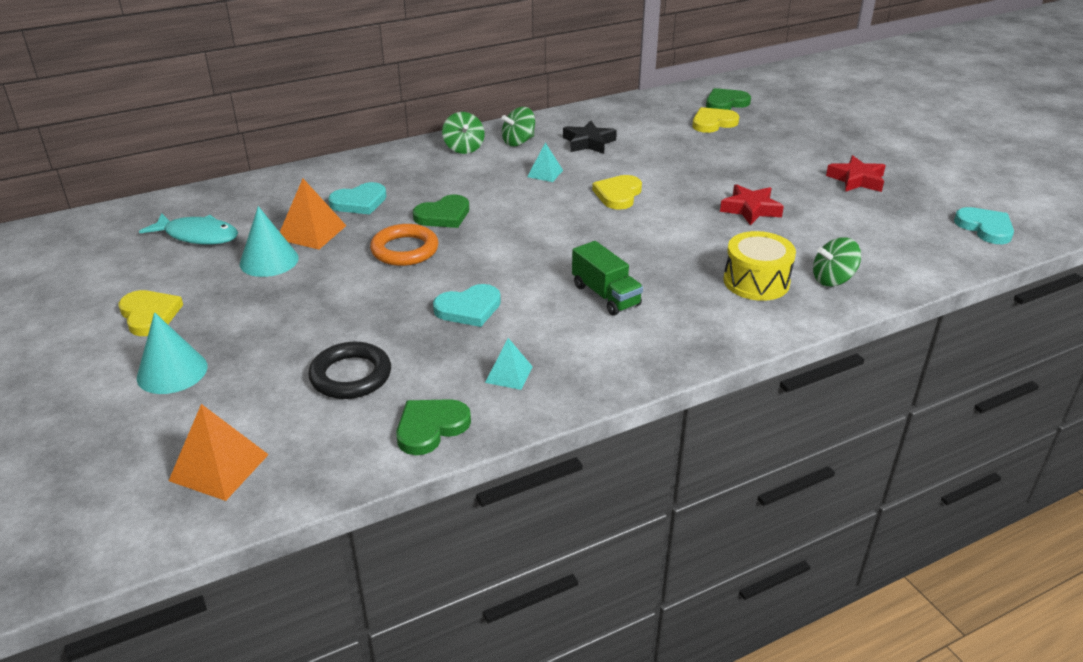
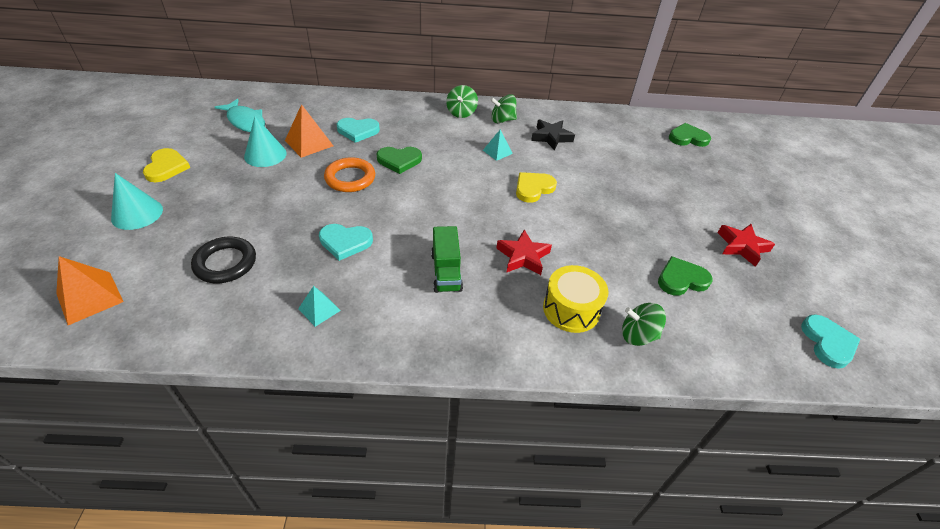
camera: 25 degrees right, 10 degrees up
(430, 427) = (230, 329): green heart -> green heart (681, 279)
(713, 123) = (662, 152): yellow heart -> none
(750, 209) = (625, 240): red star -> red star (523, 256)

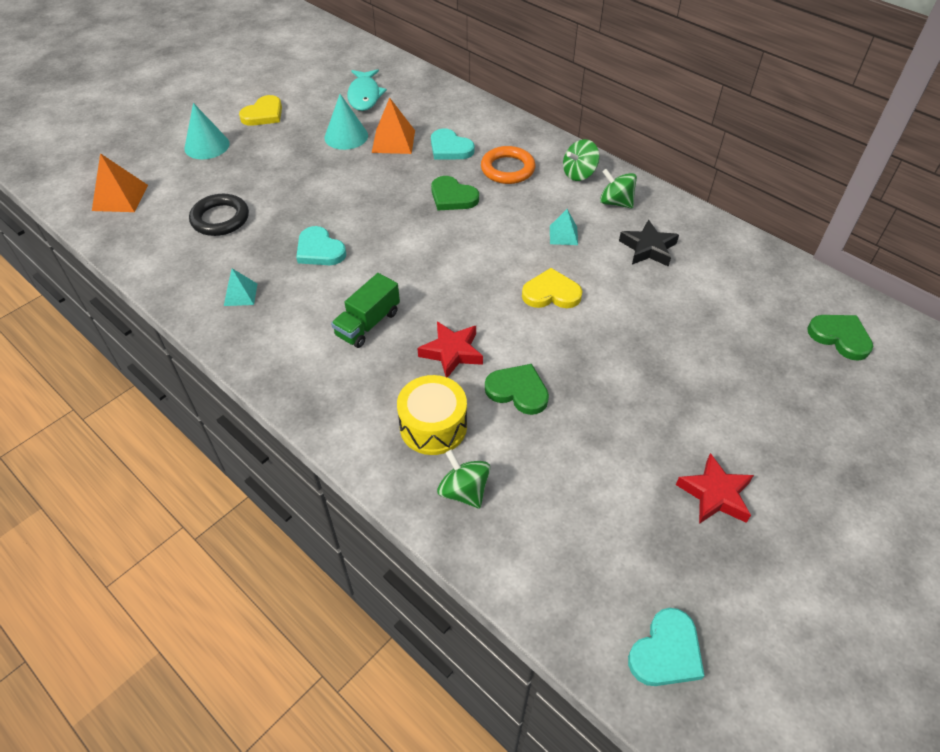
camera: 45 degrees right, 5 degrees up
(350, 178) = (389, 193): orange ring -> orange ring (507, 169)
(681, 279) = (586, 476): green heart -> green heart (518, 391)

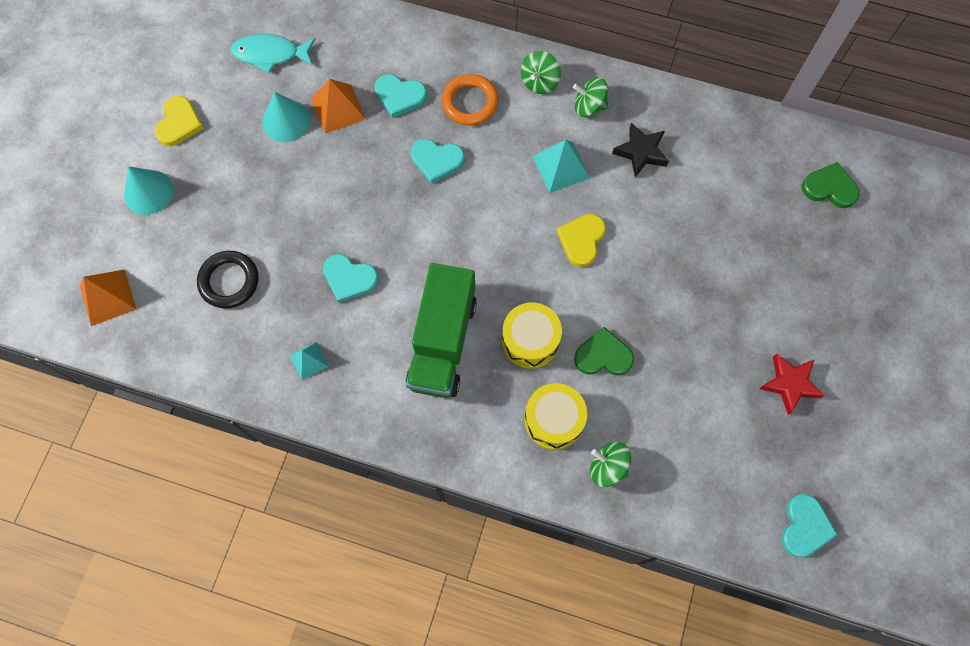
camera: 25 degrees left, 20 degrees up
(364, 96) = (270, 54): turquoise fish -> turquoise fish turned 120 degrees clockwise
(368, 324) = (442, 342): green truck -> green truck, size x1.75
(452, 197) = (436, 161): green heart -> turquoise heart
(452, 352) = (530, 341): red star -> yellow drum
(551, 293) = (581, 240): yellow heart -> yellow heart turned 45 degrees counterclockwise
(563, 235) = (561, 167): turquoise pyramid -> turquoise pyramid, size x1.62

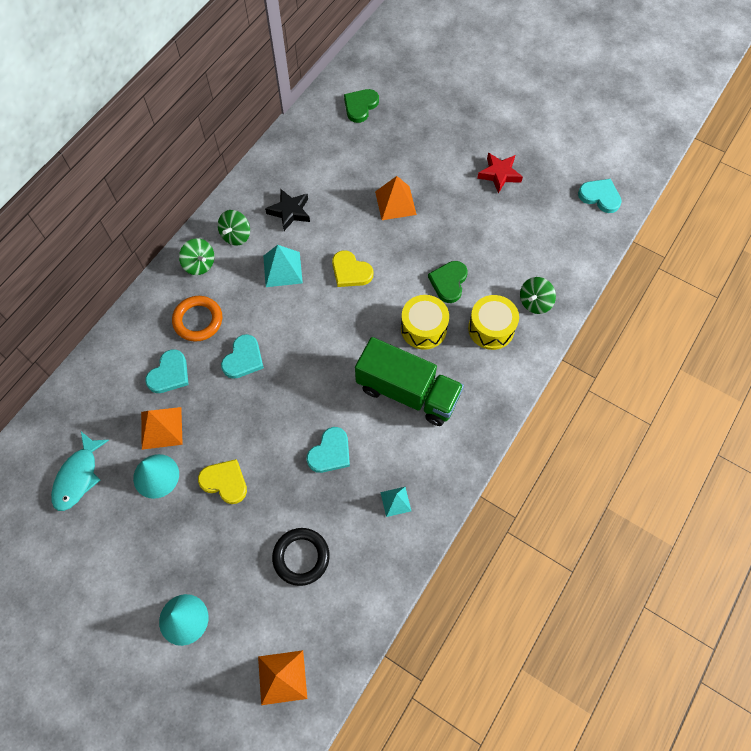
camera: 75 degrees left, 5 degrees down
(179, 123) = (119, 577): yellow heart -> yellow heart (225, 482)
(697, 266) = (395, 203): none -> orange pyramid

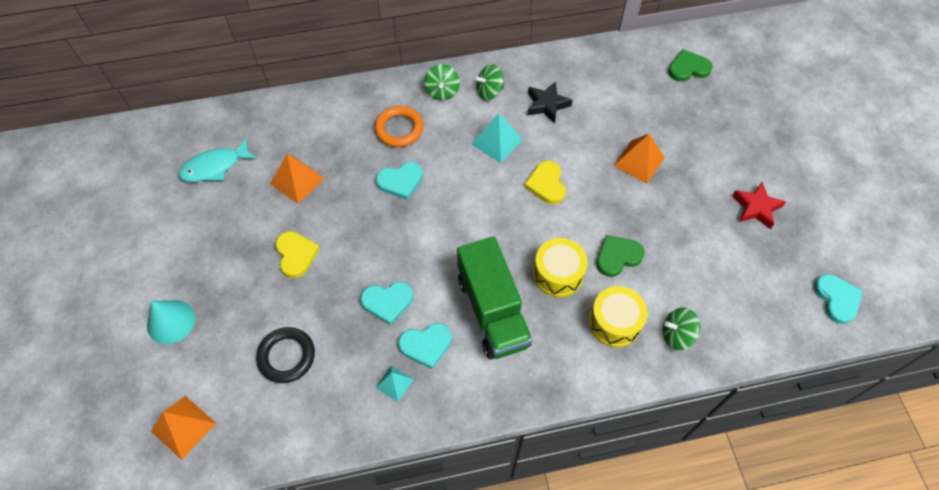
camera: 45 degrees right, 5 degrees down
(156, 476) = (259, 209): turquoise cone -> none
(169, 374) = (341, 149): turquoise heart -> turquoise heart (426, 345)

